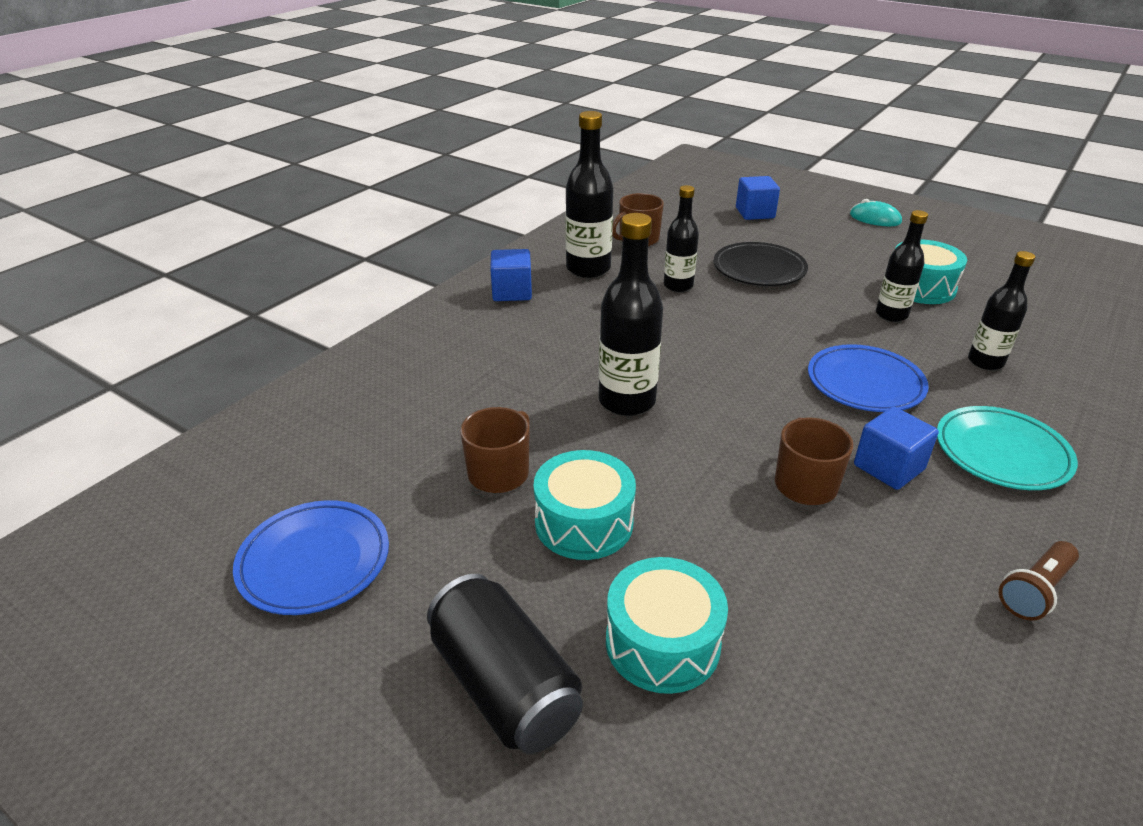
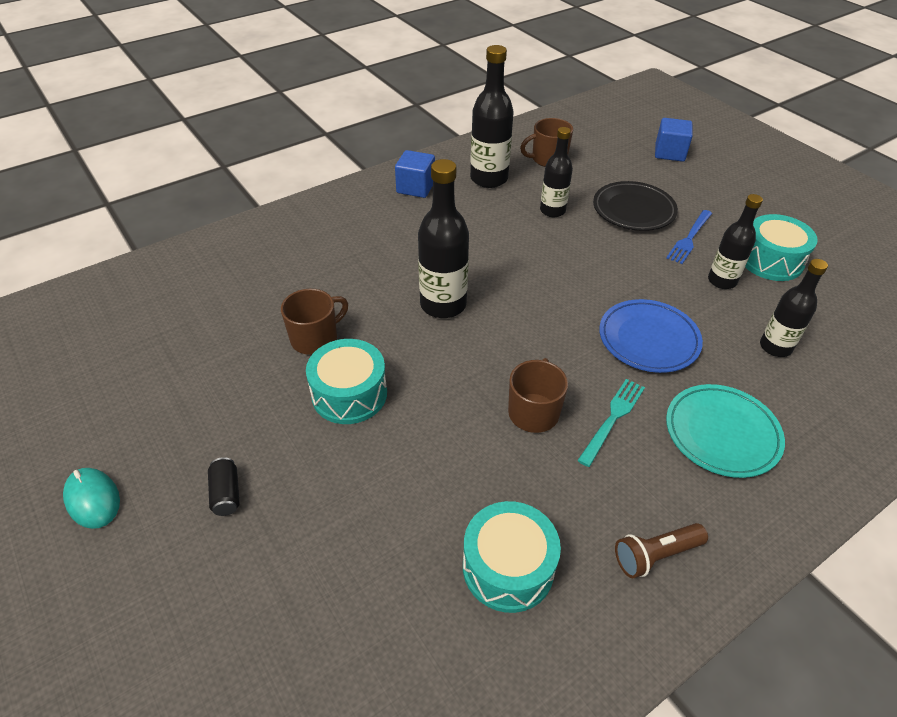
camera: 20 degrees right, 10 degrees up
(314, 561) = (161, 369): blue plate -> none
(504, 685) = (226, 493): black can -> black can, size x0.45
(662, 643) = (346, 499): turquoise drum -> turquoise drum (508, 567)
(832, 284) = (689, 239): none -> blue fork
(875, 218) = (781, 180): turquoise mouse -> turquoise mouse (93, 499)
(888, 467) = (613, 418): blue cube -> turquoise fork

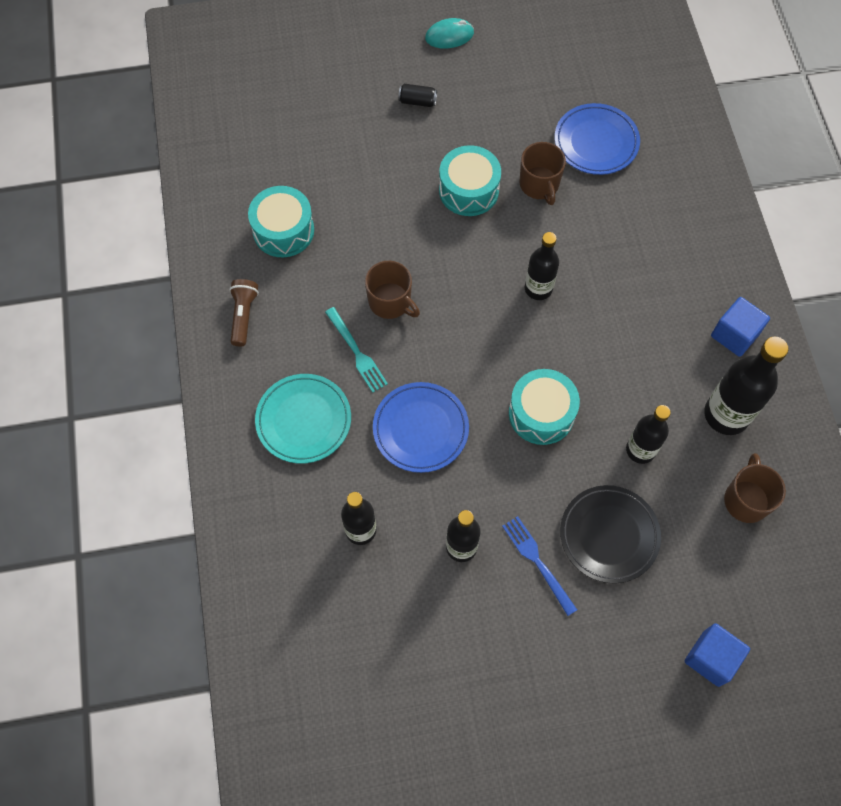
camera: 115 degrees right, 20 degrees up
(240, 311) = (596, 142): none -> blue plate
(443, 305) = (538, 288): black bottle -> black bottle, size x0.65
(770, 260) = (468, 621): turquoise drum -> turquoise drum (541, 413)

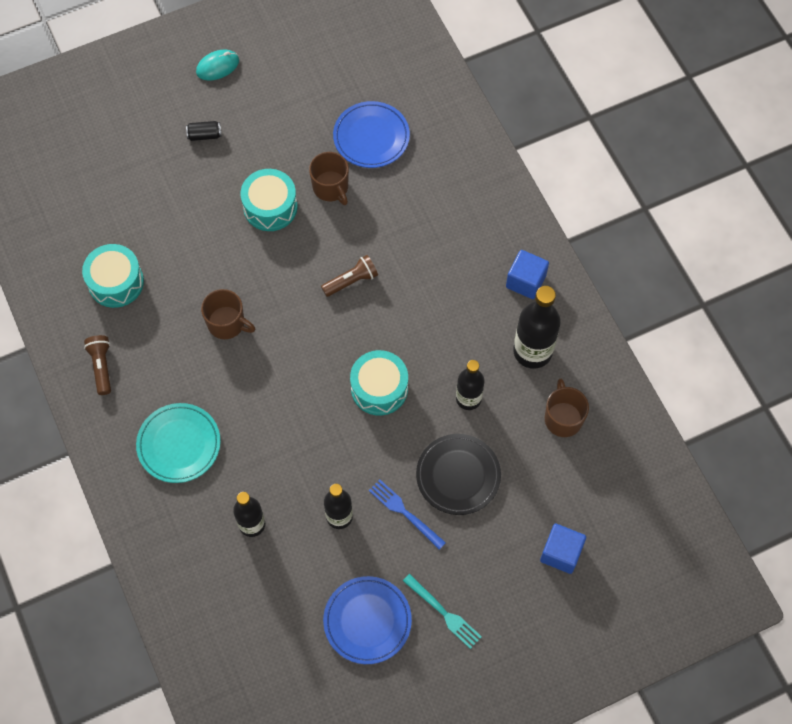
camera: 15 degrees left, 0 degrees up
(357, 353) = (210, 375): turquoise fork -> turquoise fork (444, 613)
(420, 429) = (281, 427): blue plate -> blue plate (367, 621)
(538, 288) = (351, 281): black bottle -> brown flashlight

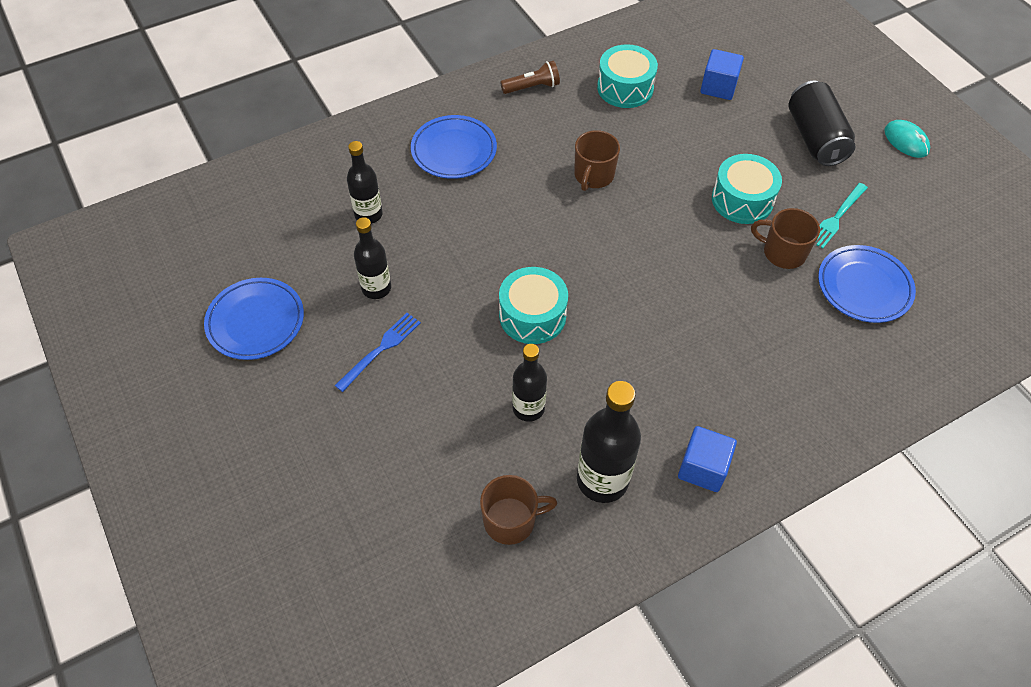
camera: 85 degrees right, 10 degrees down
(179, 444) = (454, 150): turquoise plate -> blue plate
(204, 135) = (815, 138): black can -> black can, size x2.23
(331, 187) = (783, 252): brown mug -> brown mug turned 60 degrees clockwise
(351, 281) = (665, 280): brown flashlight -> none
(444, 613) = (258, 396): turquoise fork -> turquoise fork (836, 218)
(458, 476) = (427, 401): black plate -> none
(561, 553) = (326, 522): blue cube -> blue cube (718, 87)

